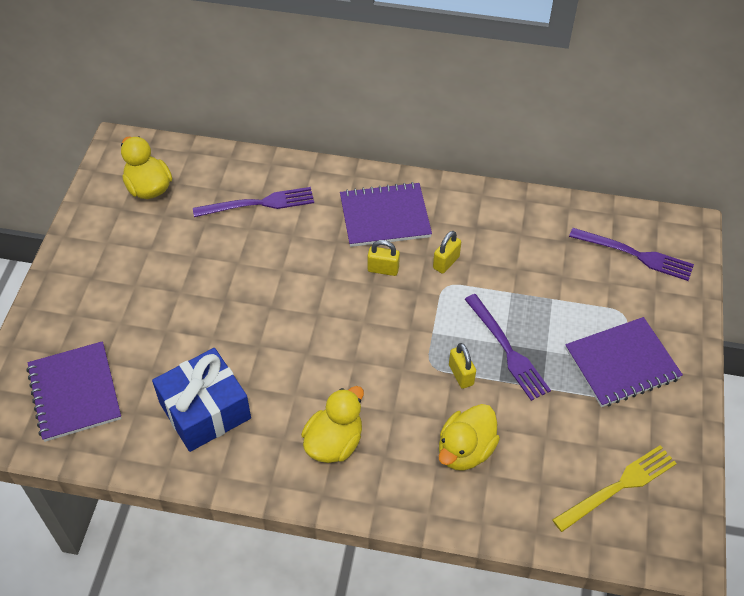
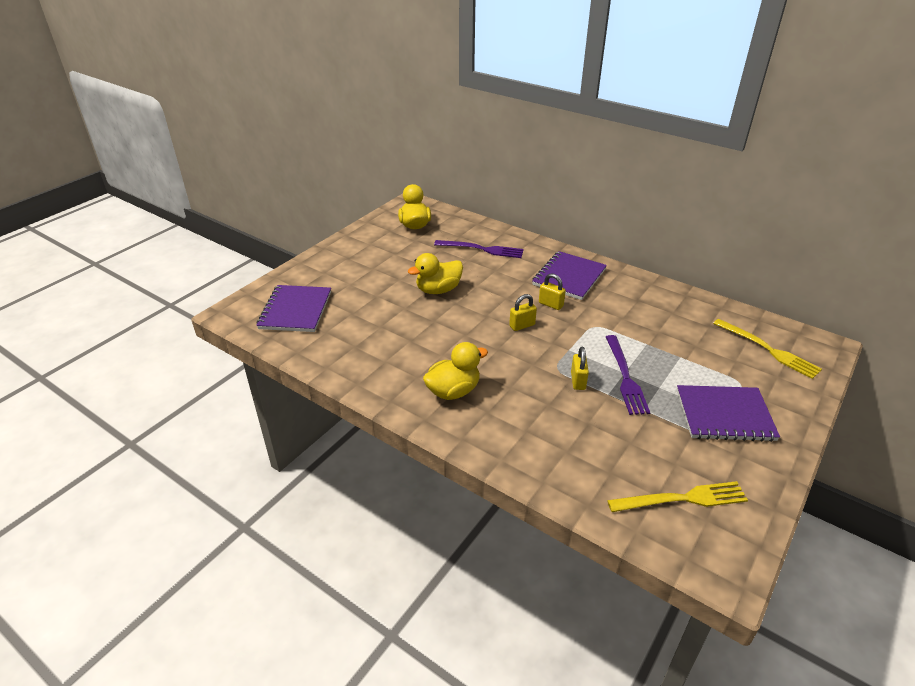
camera: 25 degrees right, 15 degrees down
(205, 410) = (373, 344): blue gift -> none
(385, 216) = (569, 277): purple notebook -> purple notebook turned 75 degrees counterclockwise
(446, 262) = (602, 313): yellow padlock -> yellow padlock (522, 325)
(465, 450) = (555, 429): yellow duck -> yellow duck (438, 290)
(635, 255) = (768, 350): purple fork -> yellow fork

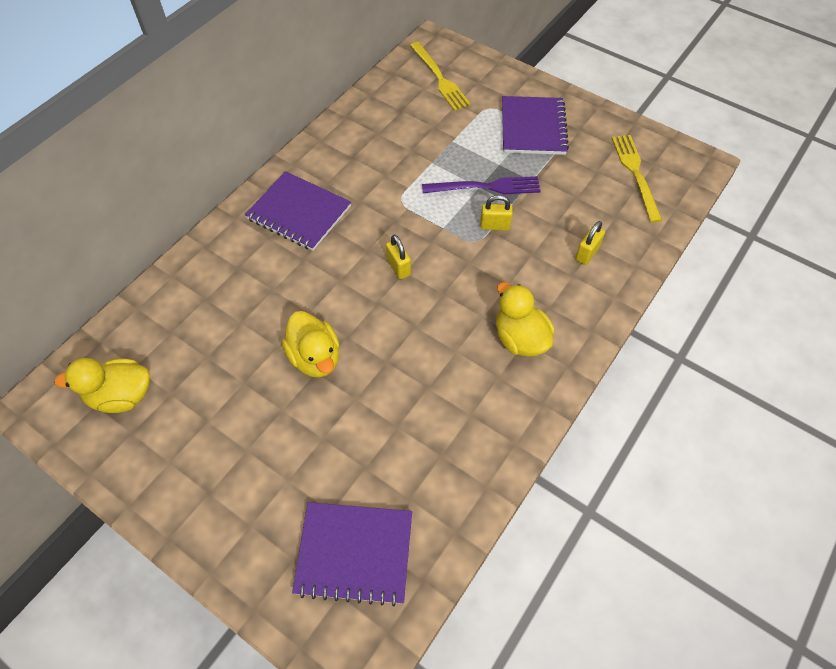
camera: 90 degrees left, 20 degrees up
(482, 249) = (215, 303): purple fork -> none
(551, 304) = (357, 236): yellow padlock -> yellow padlock (587, 253)
(768, 350) = (439, 78): yellow fork -> yellow fork turned 105 degrees clockwise

